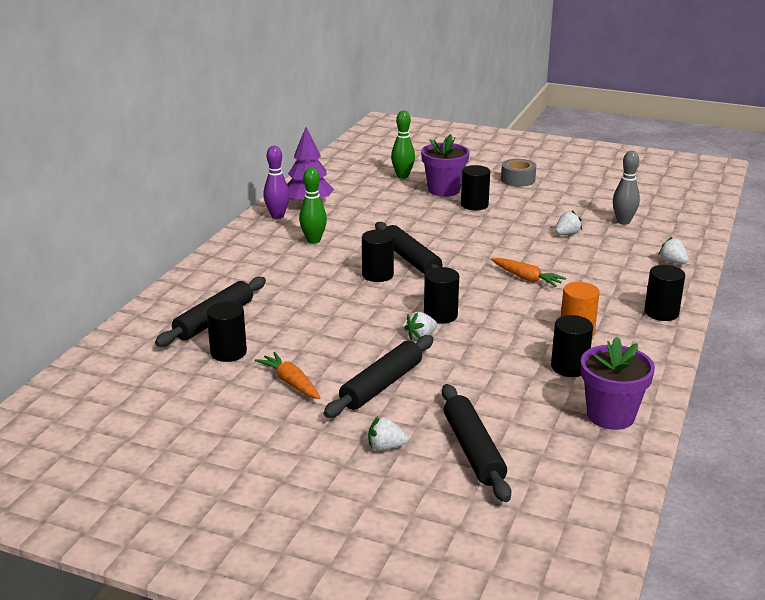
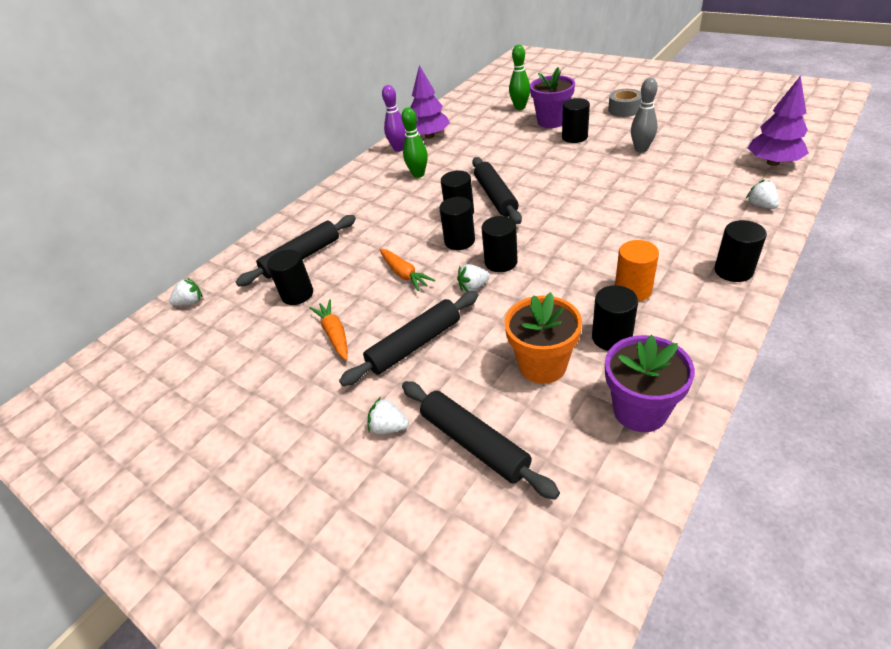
camera: 20 degrees right, 15 degrees up
(389, 299) = (459, 241): none -> black cylinder
(473, 450) = (474, 443): black rolling pin -> black rolling pin turned 45 degrees counterclockwise
(513, 391) = (542, 365): none -> orange flower pot
(526, 278) = (599, 221): orange carrot -> orange carrot (404, 274)
(567, 234) = (655, 170): white strawberry -> white strawberry (190, 302)
(623, 221) = (718, 156): grey bowling pin -> grey bowling pin (641, 149)
(675, 227) = (773, 162): none -> purple tree

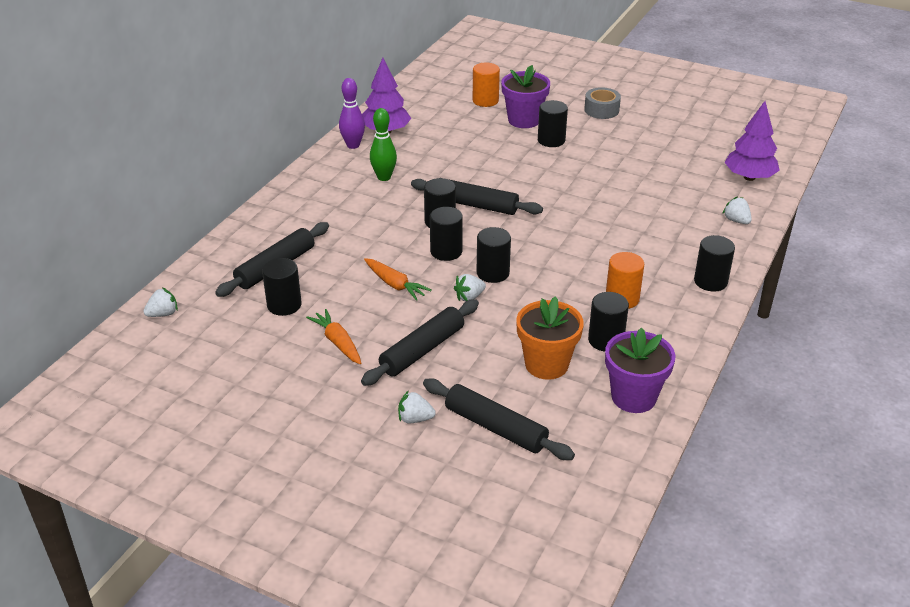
camera: 15 degrees left, 5 degrees down
(495, 196) = (475, 205): black rolling pin -> black rolling pin turned 45 degrees counterclockwise
(520, 107) = (485, 101): green bowling pin -> orange cylinder
(641, 149) = (622, 158): grey bowling pin -> none

